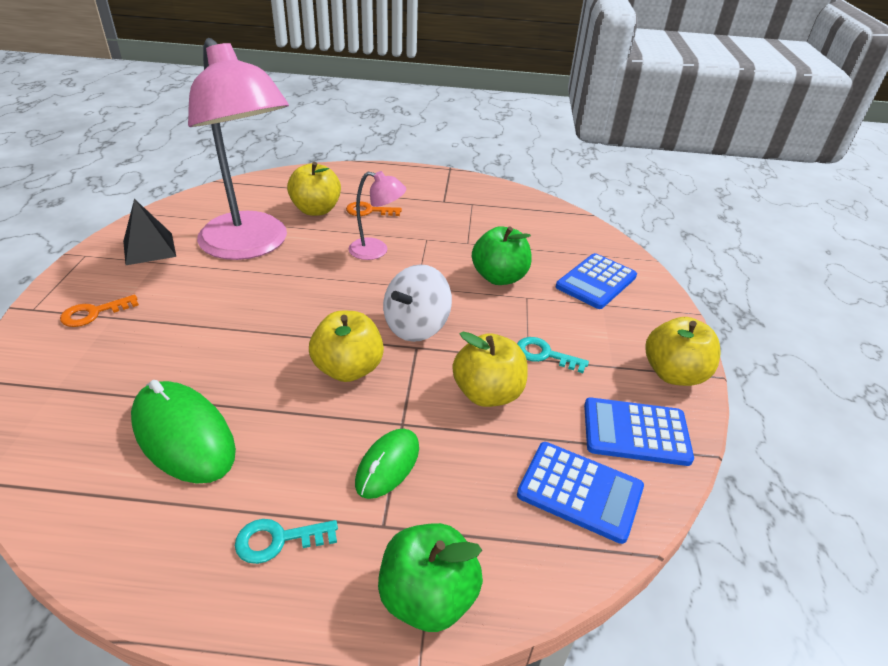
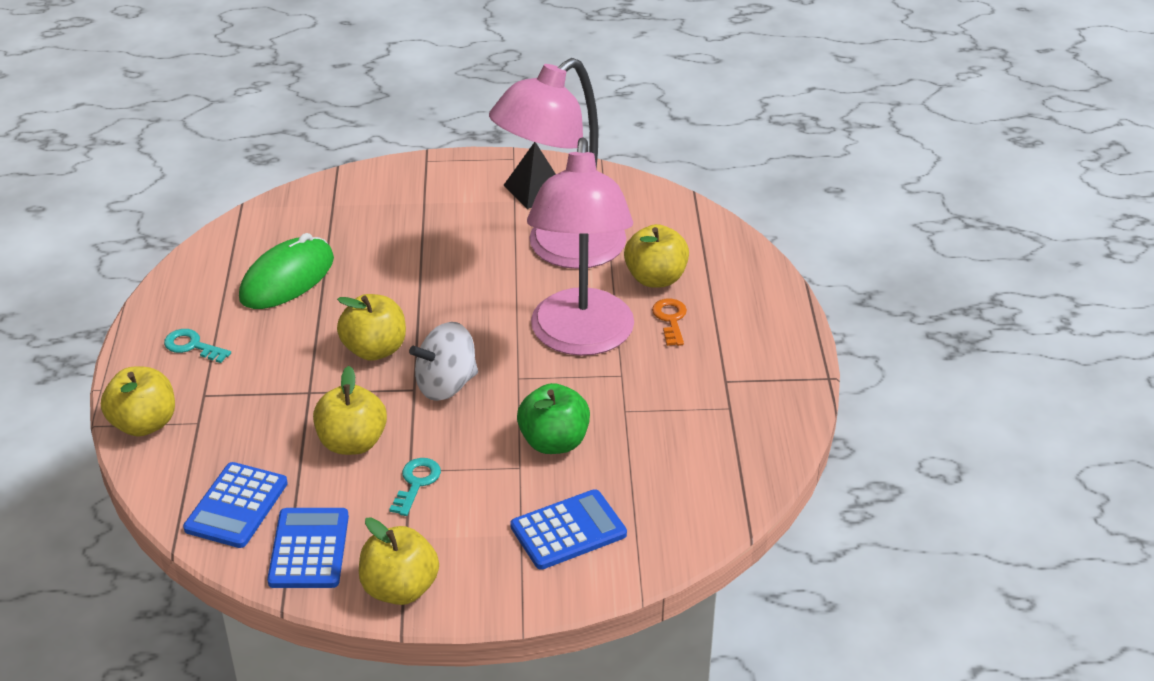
camera: 85 degrees right, 0 degrees up
(93, 313) = (426, 191): orange key -> none
(278, 540) = (192, 346): turquoise key -> turquoise key turned 45 degrees counterclockwise
(376, 250) = (581, 338): pink lamp -> pink lamp, size x2.25
(388, 465) = (261, 389): green mouse -> none
(416, 326) = (446, 385): white spinning top -> white spinning top turned 60 degrees counterclockwise
(427, 597) = (144, 424): green apple -> yellow apple
(596, 282) = (568, 530): blue calculator -> blue calculator turned 120 degrees clockwise

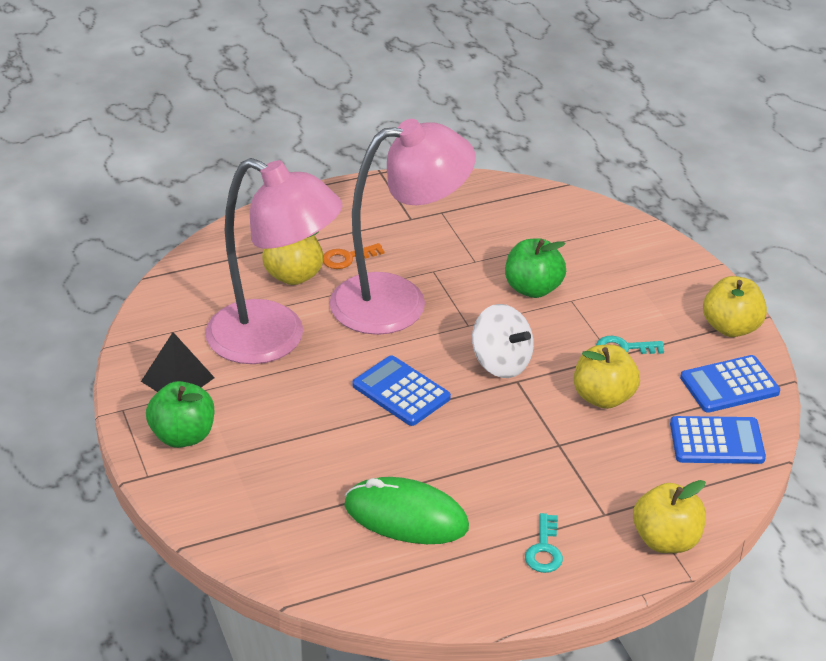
camera: 110 degrees left, 0 degrees up
(375, 349) = (479, 420): yellow apple -> none
(461, 182) = (183, 436): none -> green apple
(568, 530) = (619, 262): blue calculator -> blue calculator (401, 392)

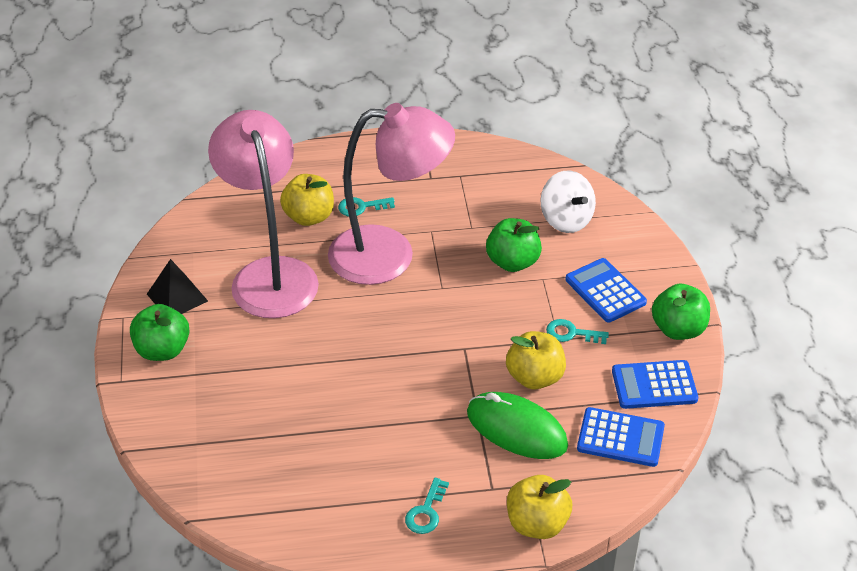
camera: 15 degrees right, 5 degrees up
(274, 340) = (270, 274): pink lamp -> pink lamp turned 150 degrees counterclockwise
(347, 258) = (361, 207): orange key -> turquoise key
(401, 392) = (359, 341): blue calculator -> blue calculator (605, 291)
(406, 516) = (319, 458): green mouse -> green mouse (516, 429)
(501, 363) = (457, 329): white spinning top -> white spinning top (566, 220)
(731, 327) = (678, 329): yellow apple -> green apple

